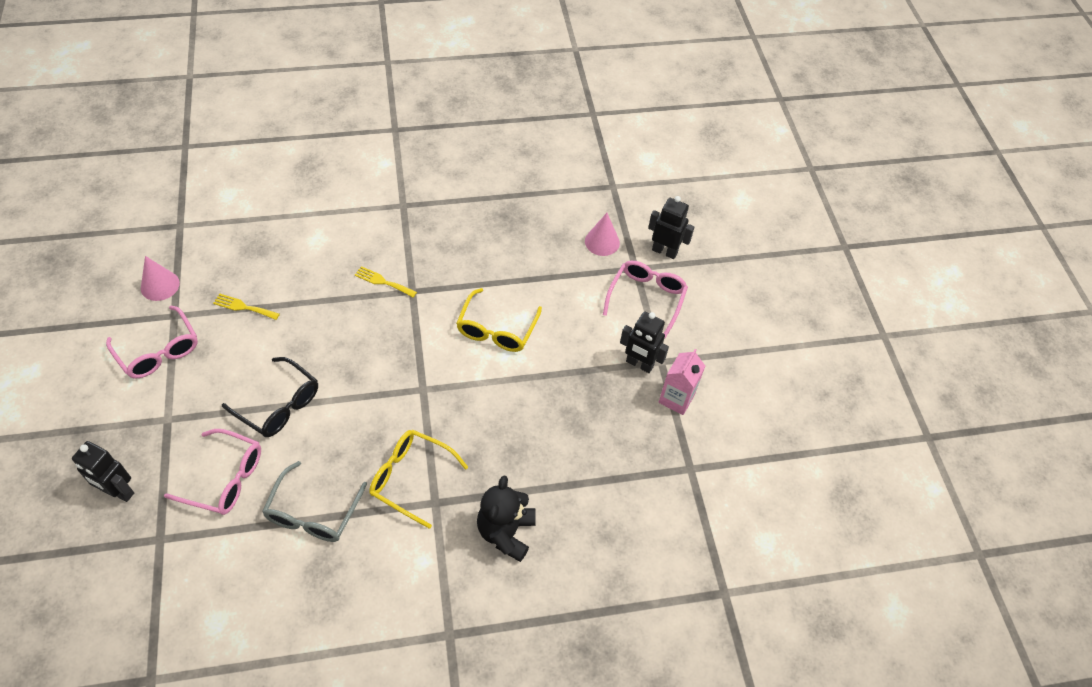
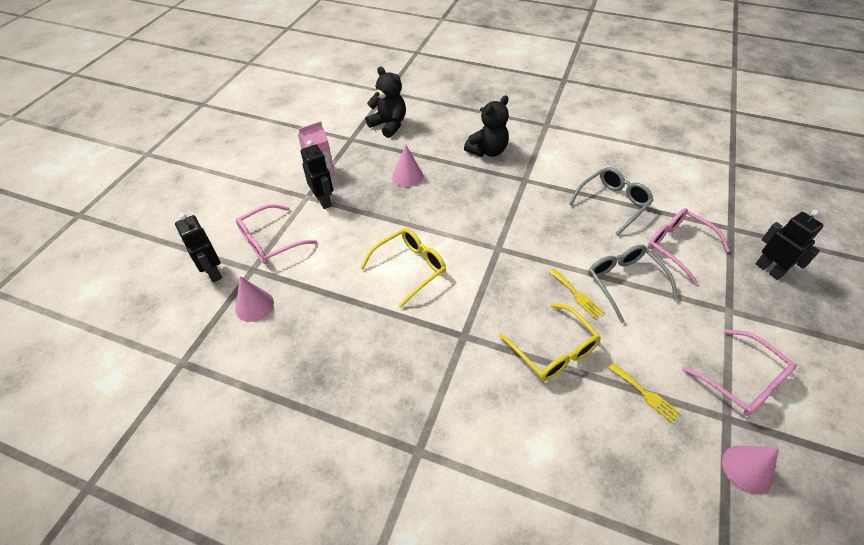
camera: 145 degrees left, 5 degrees down
(158, 351) = (742, 381): pink glasses -> pink glasses turned 150 degrees clockwise
(279, 405) = (624, 282): black glasses -> grey glasses
(383, 282) = (488, 358): yellow fork -> yellow fork (577, 295)
(410, 478) = (535, 197): yellow glasses -> yellow glasses (554, 351)
(577, 440) = (407, 176): none -> pink cone
(664, 518) = (389, 125): none -> black teddy bear

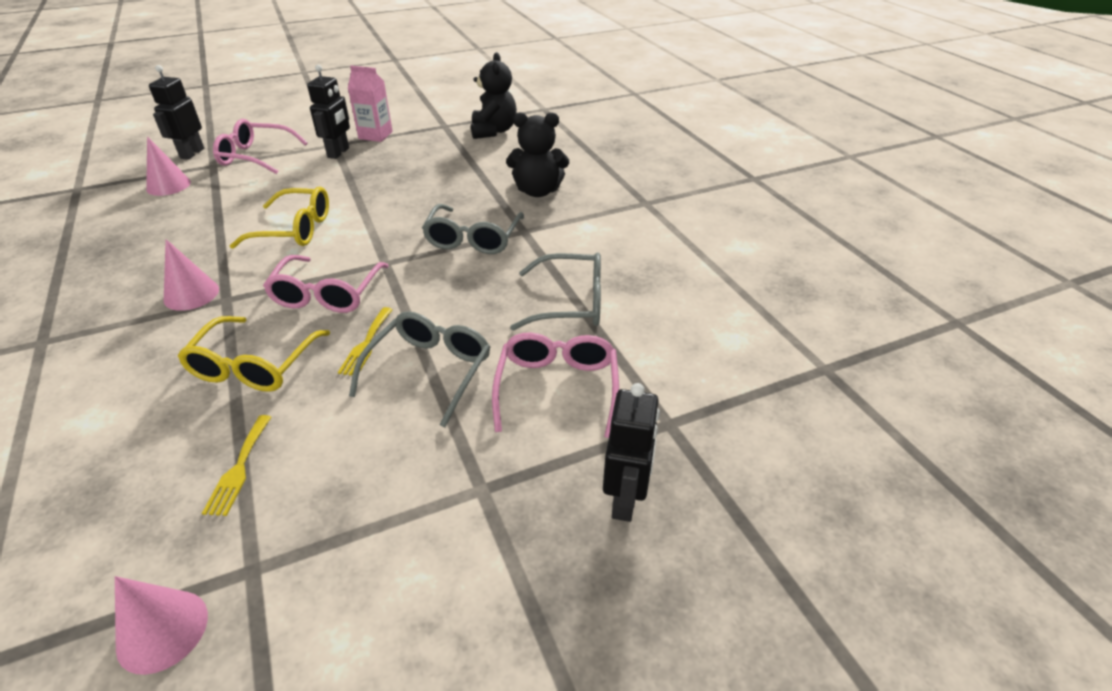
camera: 45 degrees right, 10 degrees down
(407, 176) = (430, 171): pink cone -> pink cone (191, 294)
(512, 202) = (473, 239): none -> grey glasses
(742, 381) = (341, 559): pink glasses -> pink glasses (327, 294)

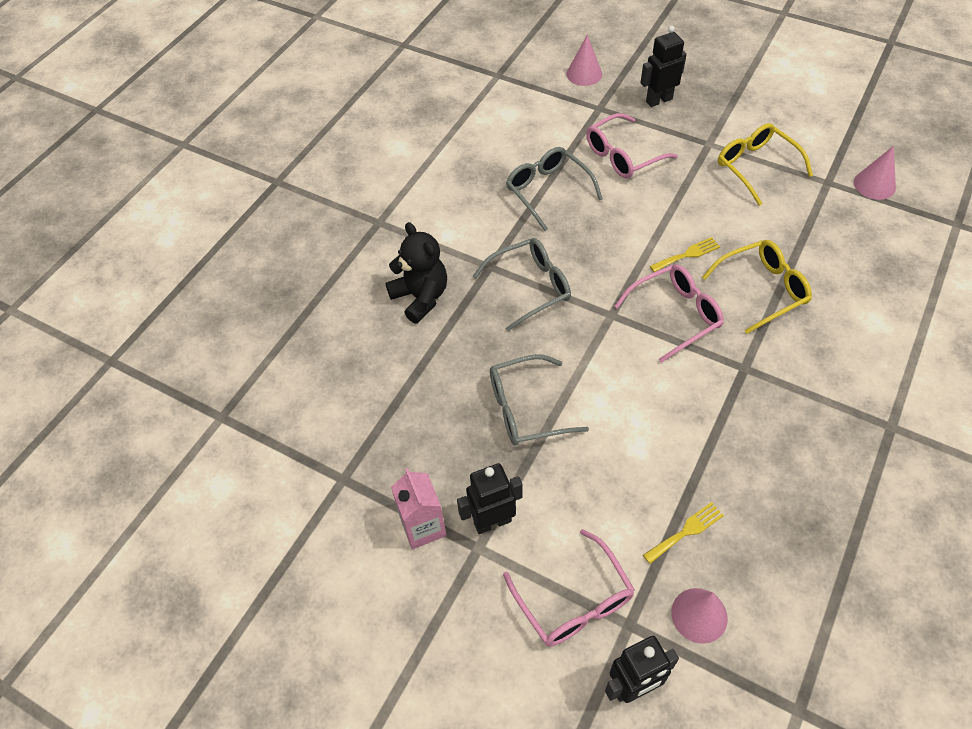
camera: 125 degrees left, 15 degrees up
(191, 294) = (765, 394): pink cone -> pink cone (584, 74)
(239, 468) = (808, 230): yellow fork -> yellow fork (686, 531)
(295, 229) = (639, 414): yellow glasses -> yellow glasses (756, 167)
(430, 371) = (671, 211): grey glasses -> grey glasses (526, 409)
(493, 131) = (321, 419): black teddy bear -> none

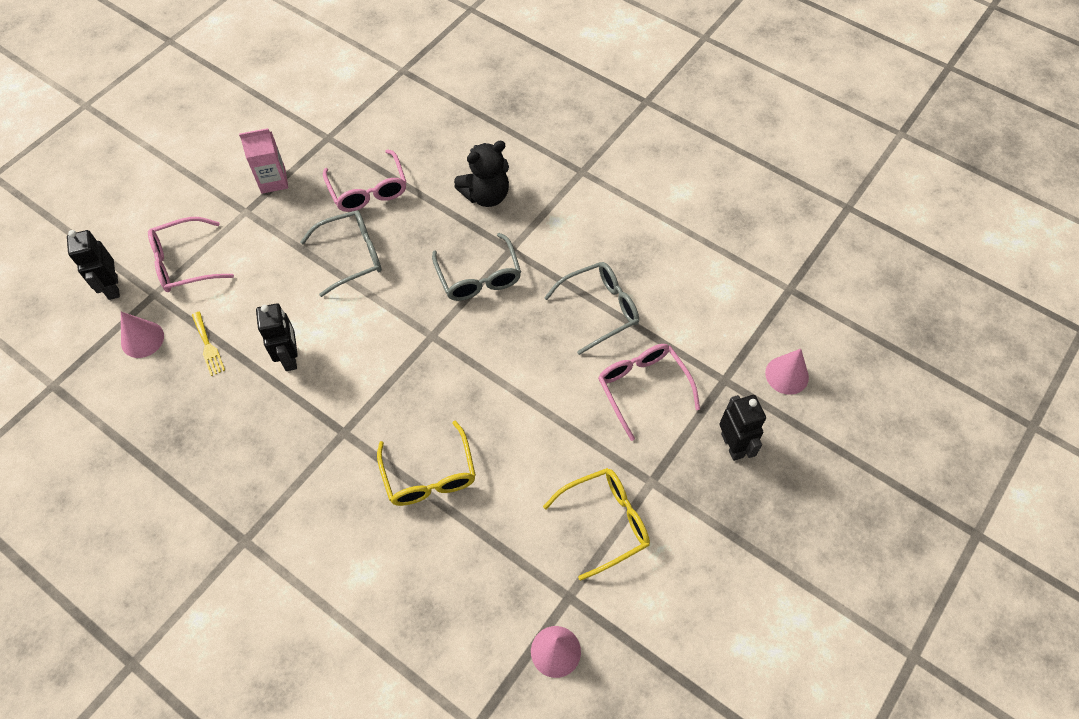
camera: 95 degrees right, 5 degrees up
(492, 521) = (262, 222): black robot -> black robot (290, 357)
(526, 409) = (352, 256): grey glasses -> grey glasses turned 75 degrees clockwise
(675, 315) = (418, 388): pink glasses -> pink glasses (368, 190)
(687, 254) = (489, 417): yellow fork -> none

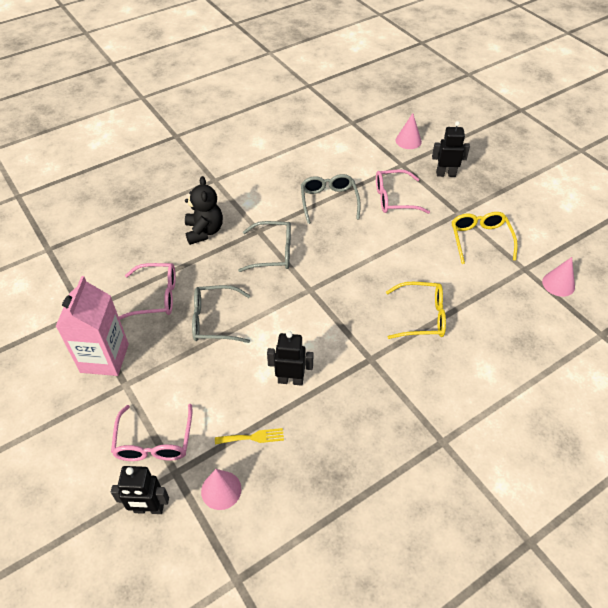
camera: 70 degrees left, 10 degrees down
(273, 181) = (104, 358): pink carton -> pink carton, size x1.59
(352, 256) = (214, 320): grey glasses -> grey glasses turned 90 degrees counterclockwise

